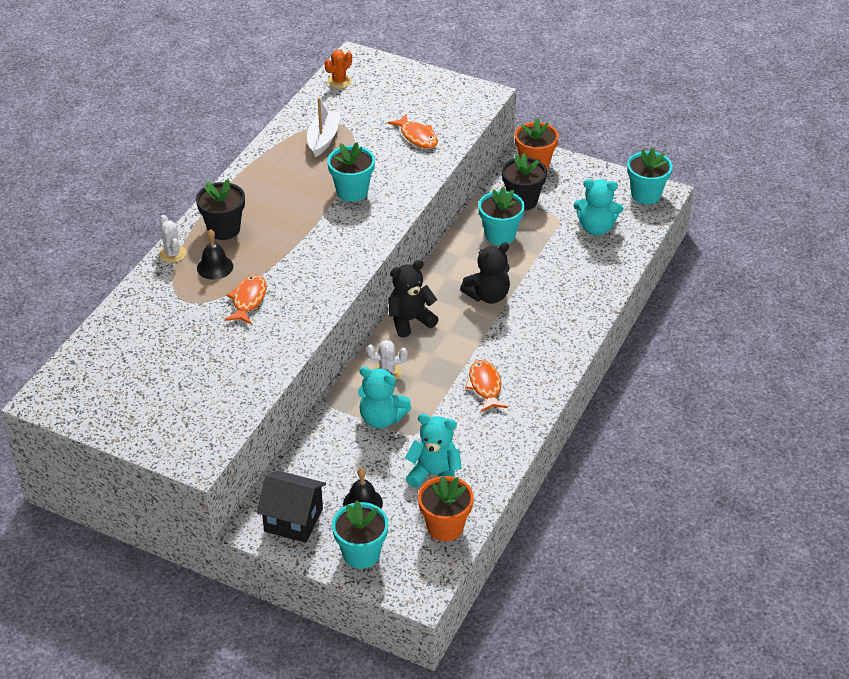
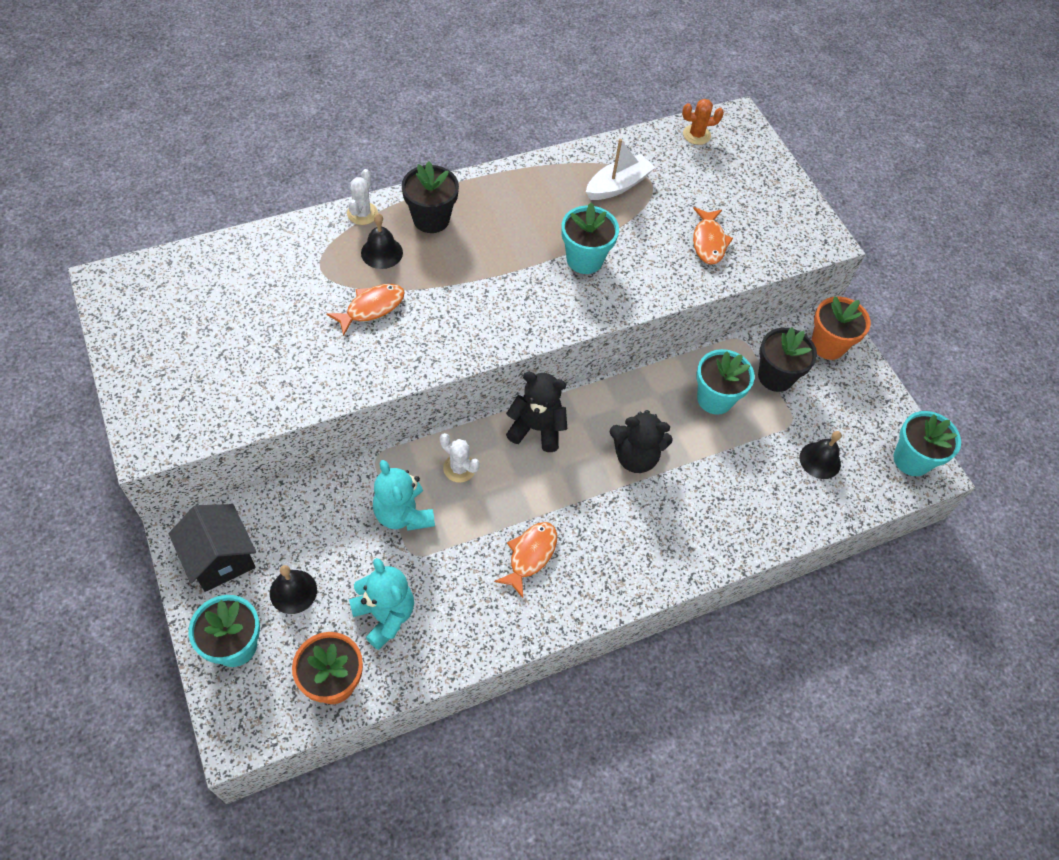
camera: 35 degrees right, 15 degrees up
(596, 228) = (820, 460): turquoise teddy bear -> black bell

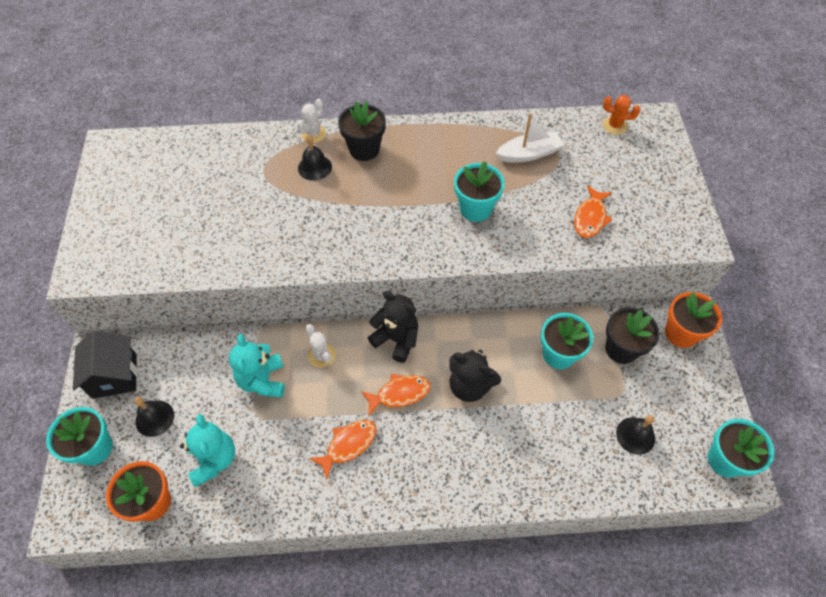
camera: 25 degrees right, 0 degrees up
(371, 308) = (288, 209): orange fish -> orange fish (400, 394)

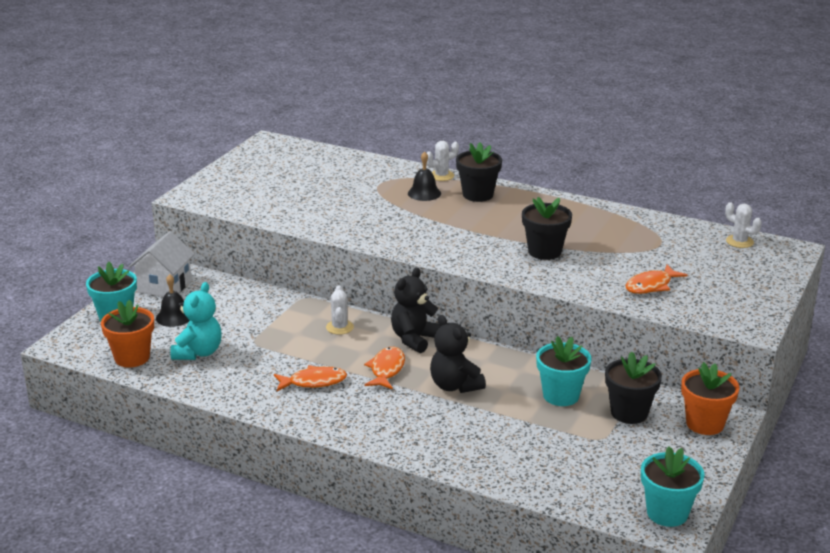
camera: 30 degrees right, 30 degrees down
(115, 376) = (164, 286): black house -> white house
(262, 380) = (277, 325): turquoise teddy bear -> none
(396, 339) = (414, 339): black teddy bear -> black teddy bear turned 120 degrees counterclockwise
(400, 394) = (386, 369): orange fish -> orange fish turned 90 degrees counterclockwise
(475, 209) = (544, 251): turquoise flower pot -> black flower pot
(529, 154) = (631, 235): white boat -> none
(614, 125) = (739, 242): orange cactus -> white cactus
(635, 435) = (587, 467): black bell -> none

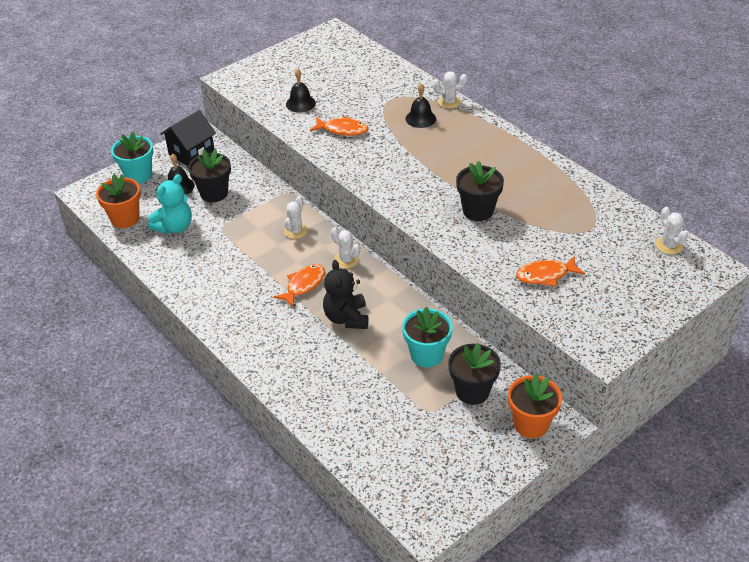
camera: 25 degrees right, 15 degrees up
(164, 286) = (191, 153): white house -> black house
(286, 203) = (300, 103): none -> black bell
(314, 382) = (240, 281): orange fish -> orange fish (342, 130)
(414, 339) = (346, 260): black teddy bear -> white cactus
(478, 195) = (465, 131): black flower pot -> black flower pot (214, 193)
(667, 513) = (431, 507): turquoise flower pot -> none

